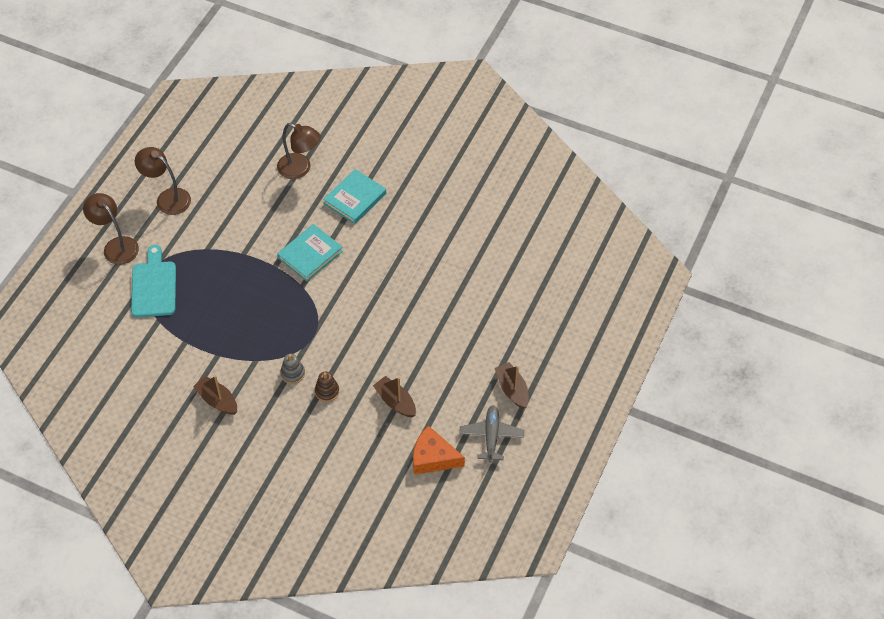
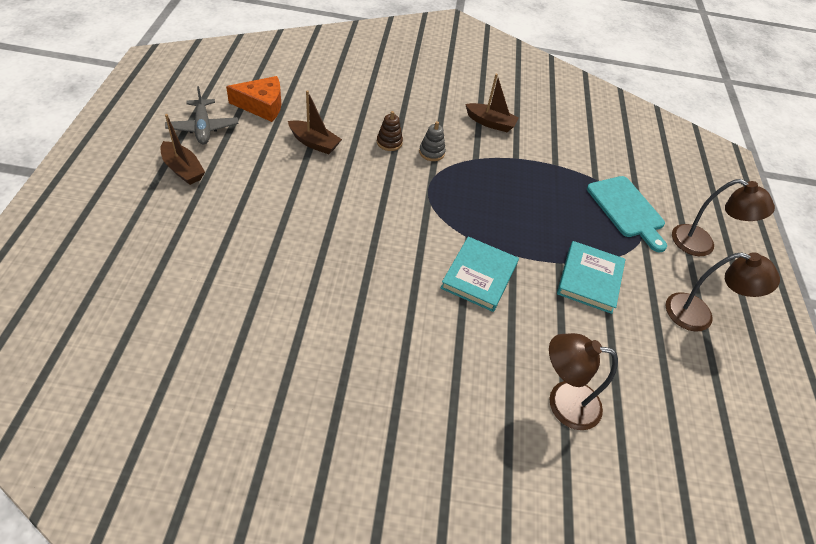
camera: 155 degrees right, 5 degrees down
(355, 199) = (459, 370): turquoise book -> turquoise book (589, 279)

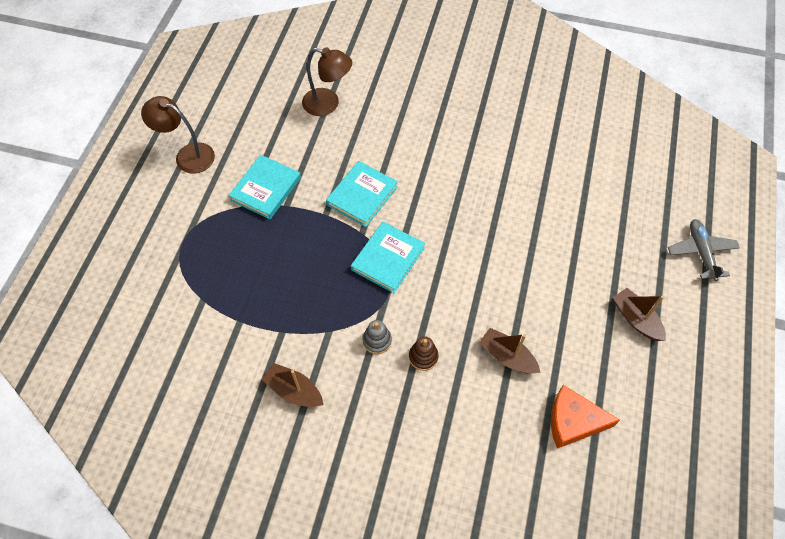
camera: 165 degrees left, 10 degrees up
(203, 127) = (632, 382): grey plane -> grey plane (701, 252)
(435, 214) = (388, 259): none -> turquoise book
(627, 209) = (190, 259): turquoise cutting board -> none
(702, 244) = (138, 218): brown lamp -> none

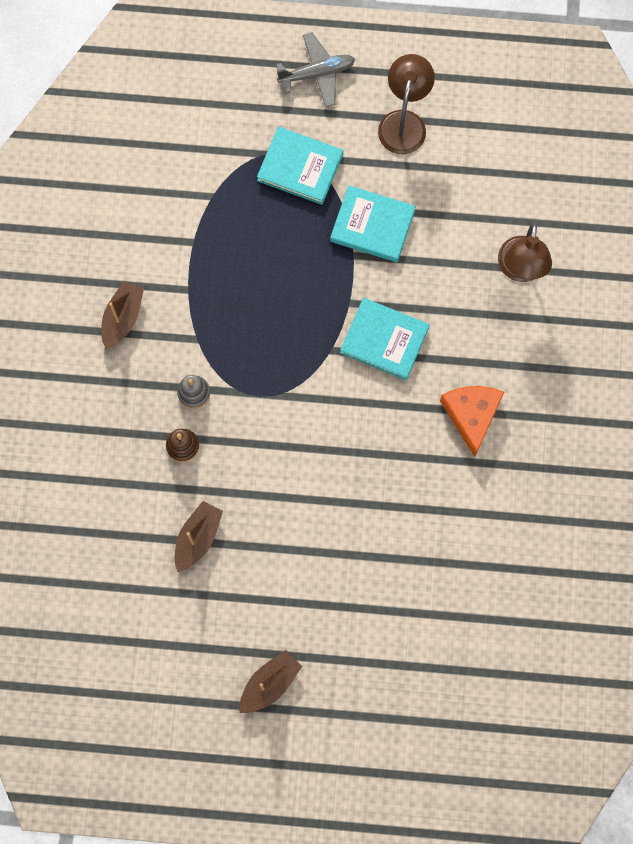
camera: 80 degrees right, 15 degrees up
(388, 259) = (300, 386): turquoise book -> turquoise book (300, 167)
(573, 422) = (132, 616): orange cheese -> orange cheese (471, 415)
(701, 252) = (378, 765): grey plane -> grey plane (317, 74)

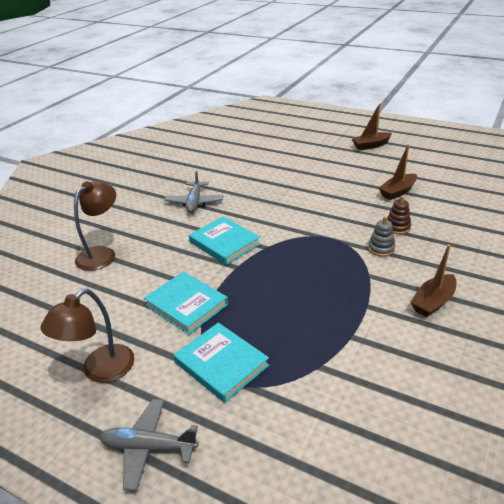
camera: 155 degrees left, 40 degrees down
(471, 415) = (194, 202): orange cheese -> grey plane

